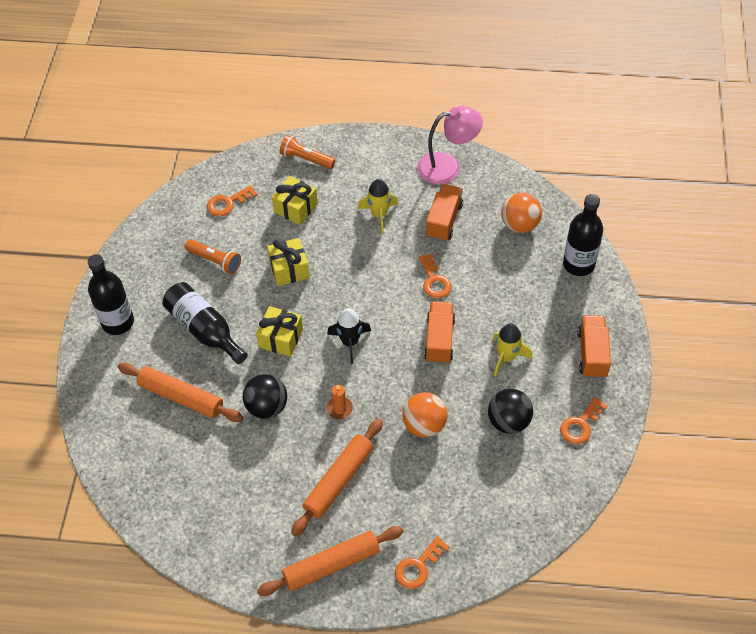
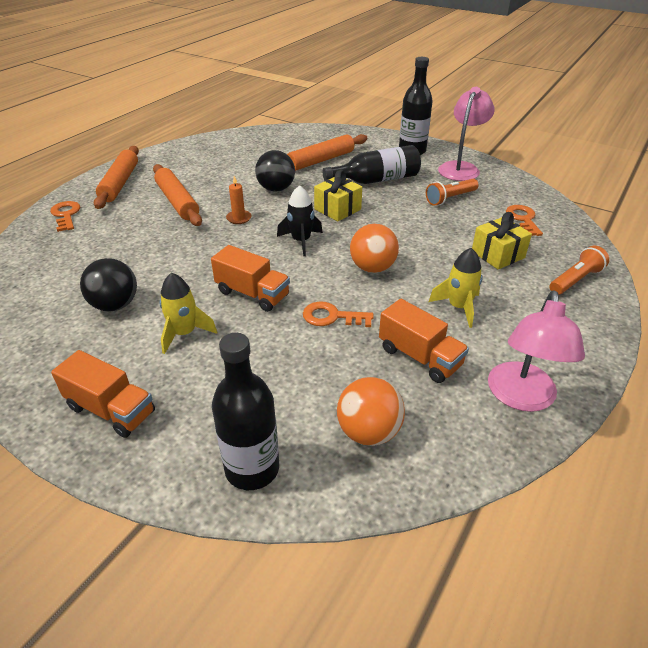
camera: 115 degrees right, 15 degrees down
(142, 269) = (461, 168): none -> pink lamp
(289, 269) = (414, 231): yellow gift -> none
(424, 425) = (173, 254): orange ball -> orange ball (372, 268)
(580, 425) = (47, 356): orange key -> none

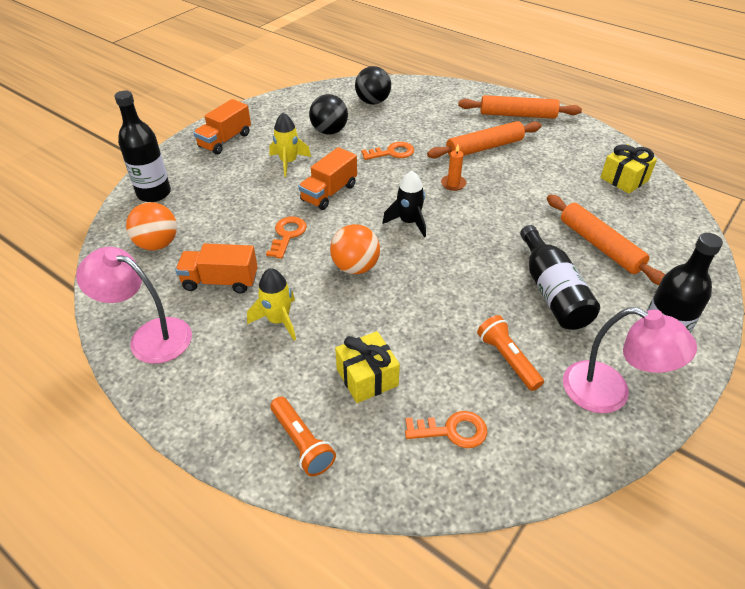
camera: 95 degrees right, 5 degrees up
(66, 215) = (458, 96): orange key -> orange key (392, 152)
(276, 189) = (517, 208): black ball -> black ball (373, 102)
(337, 209) = (473, 251): yellow gift -> yellow gift (624, 179)
(419, 357) = (220, 281): orange truck -> orange truck turned 45 degrees clockwise

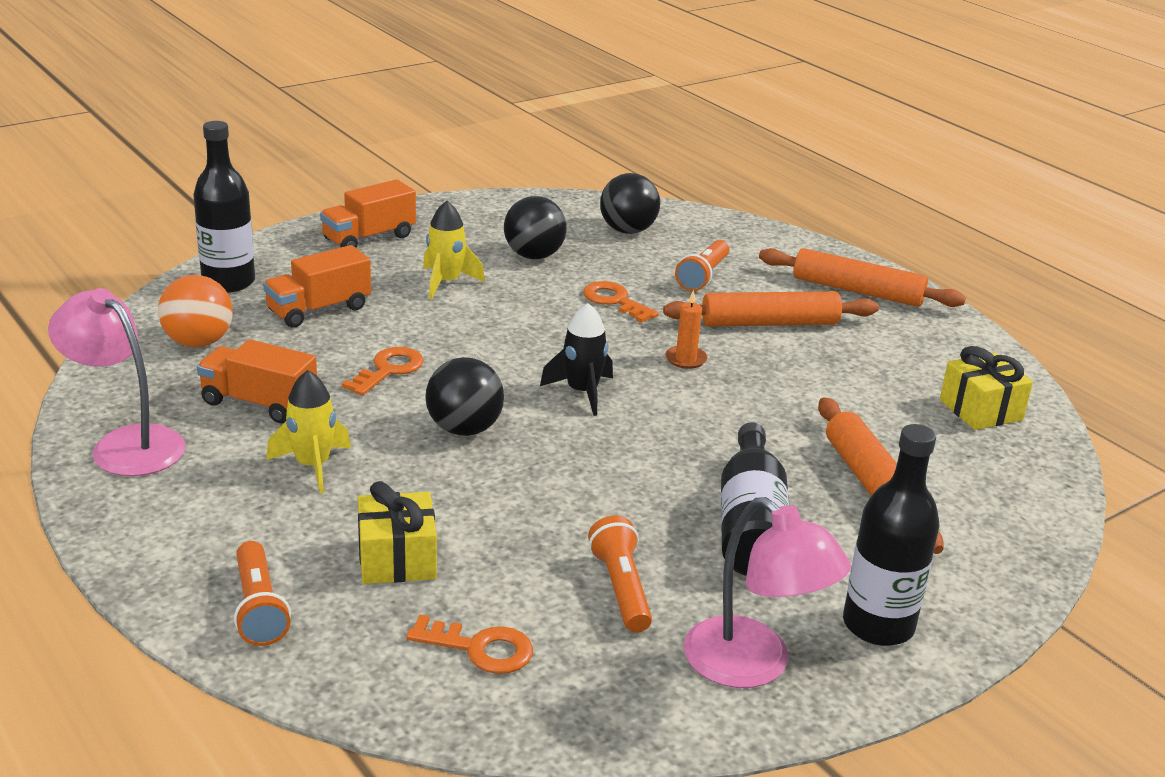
camera: 15 degrees right, 15 degrees down
(329, 193) = (483, 332): orange truck -> orange truck (319, 310)
(355, 267) = (464, 429): orange ball -> black ball
(392, 152) = (615, 301): orange key -> orange key turned 135 degrees counterclockwise
(431, 124) = (703, 276): none -> orange flashlight

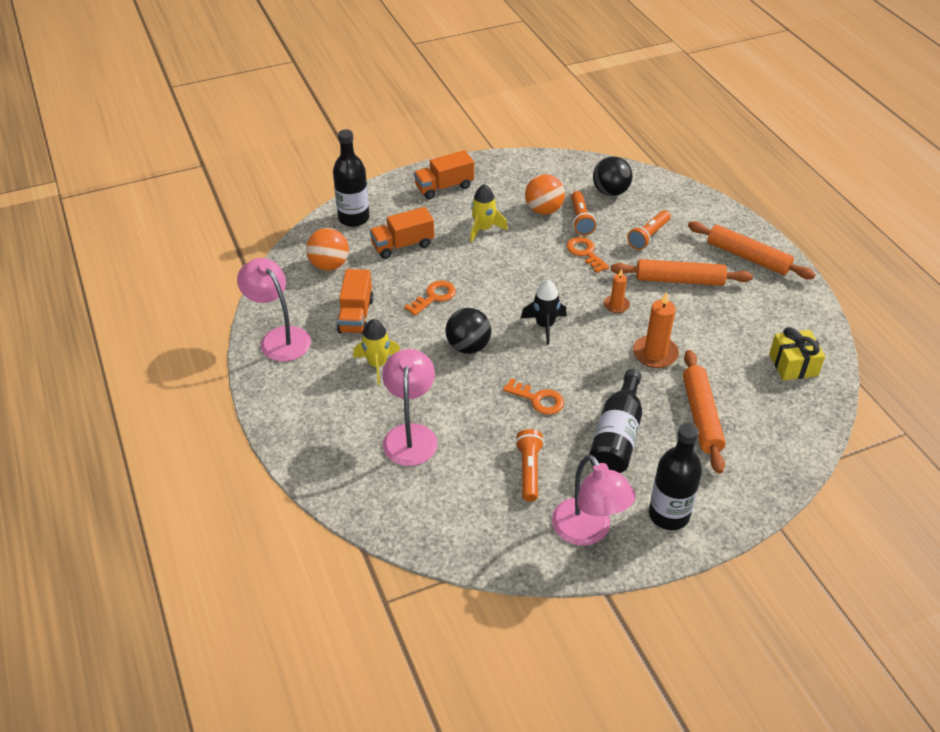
camera: 15 degrees right, 15 degrees up
(259, 403) = (356, 315): orange truck -> orange truck turned 120 degrees counterclockwise
(259, 608) = (332, 458): orange flashlight -> orange flashlight (580, 220)
(397, 559) = (410, 435): yellow gift -> pink lamp
(480, 648) = (442, 499): orange key -> orange key (538, 399)
(534, 256) = (543, 210): black ball -> orange ball
(769, 413) = (655, 354): none -> orange candle

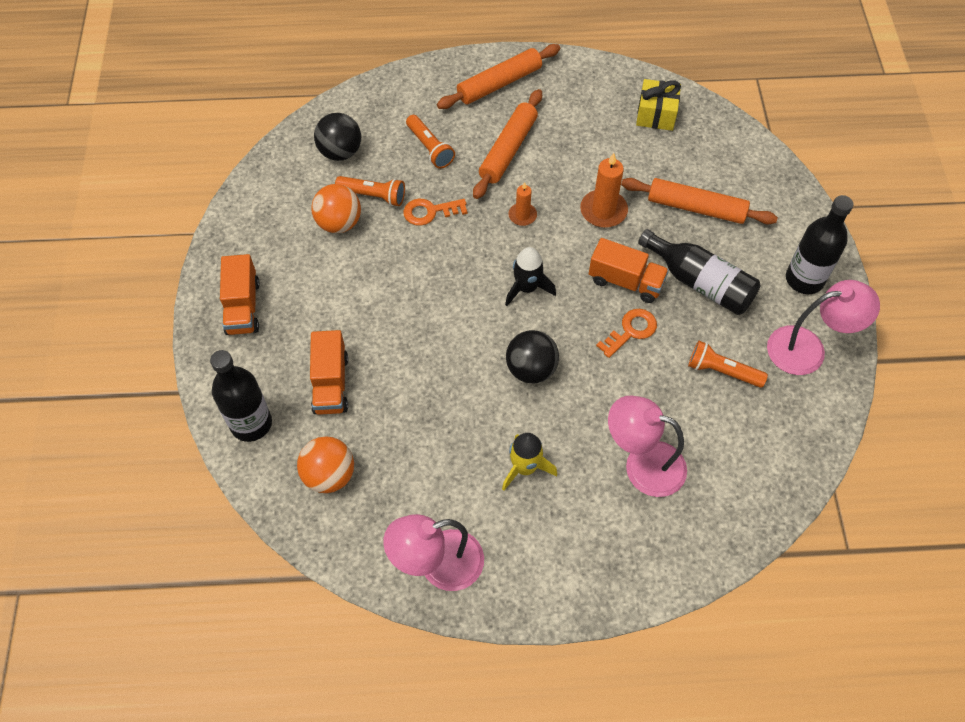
camera: 70 degrees left, 15 degrees up
(356, 315) = (434, 469): orange truck -> orange truck (625, 281)
(434, 297) = (437, 378): orange key -> none
(483, 229) = (343, 292): yellow rocket -> none

